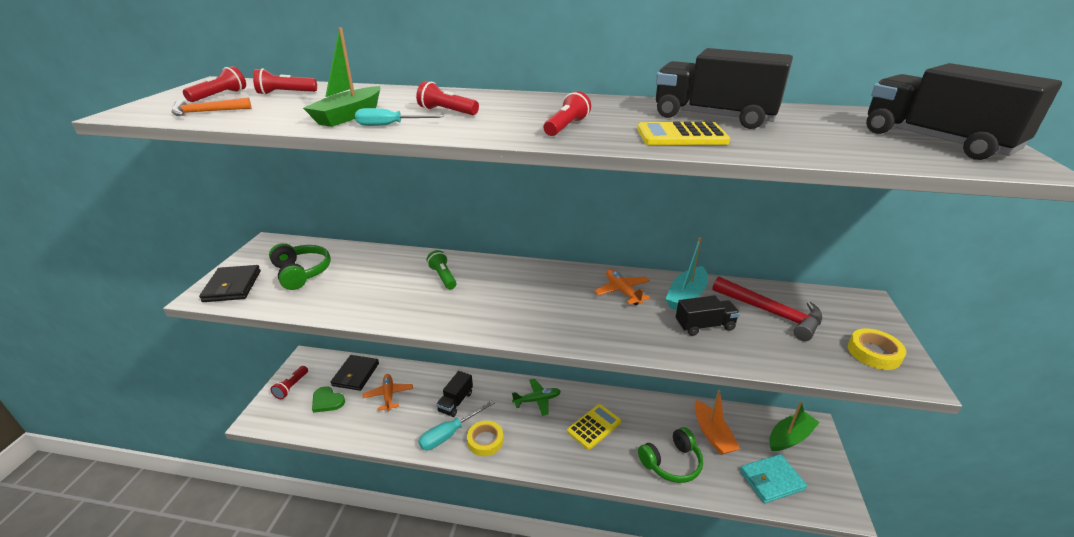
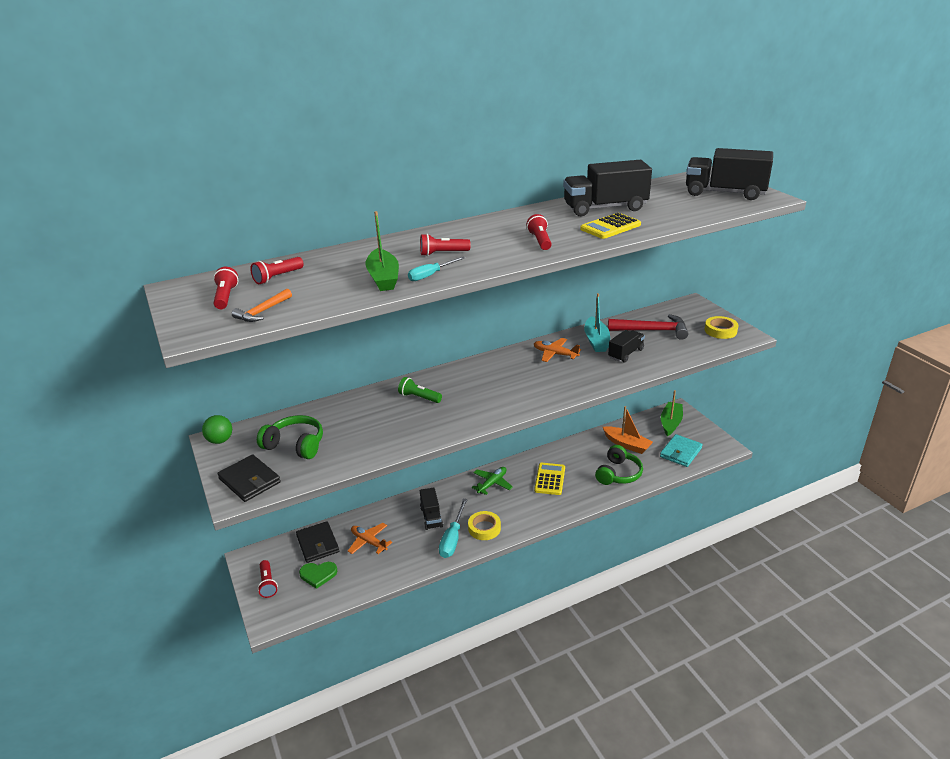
camera: 35 degrees left, 0 degrees up
(268, 245) = (220, 440): none -> green ball

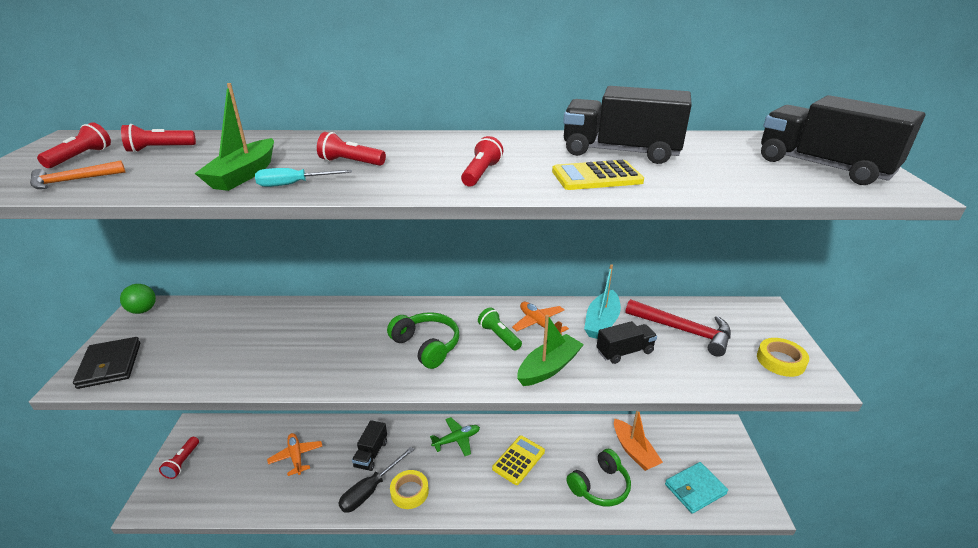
camera: 25 degrees right, 0 degrees up
(295, 445) = (190, 340): green headphones -> green headphones (427, 346)
(318, 544) = (255, 438): black wallet -> none
(318, 574) = (227, 473): green heart -> none
(419, 397) = (351, 328): green flashlight -> green flashlight (499, 336)
(452, 539) = (370, 490): turquoise screwdriver -> black screwdriver
(670, 423) = (705, 443): green boat -> green boat (549, 367)

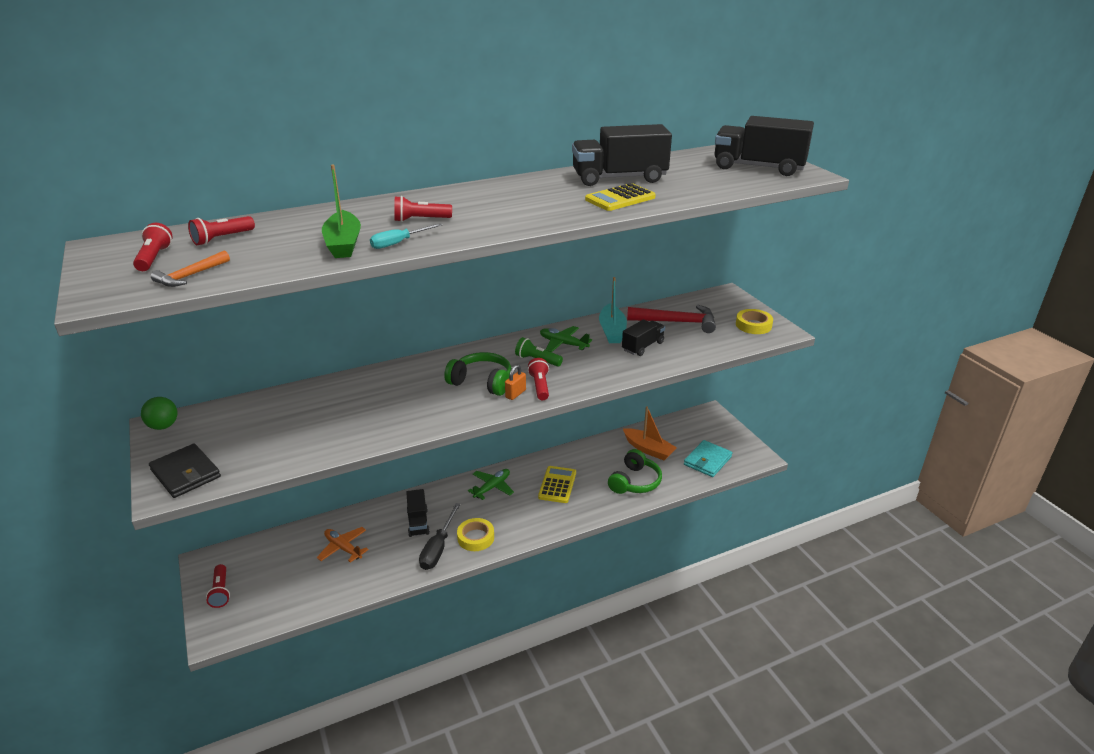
camera: 25 degrees left, 0 degrees up
(448, 371) = (515, 394): none -> orange padlock
(481, 174) = (535, 210): red flashlight -> red flashlight (540, 386)
(539, 324) = (563, 344): orange plane -> green plane
(549, 367) = (593, 371): green boat -> none

